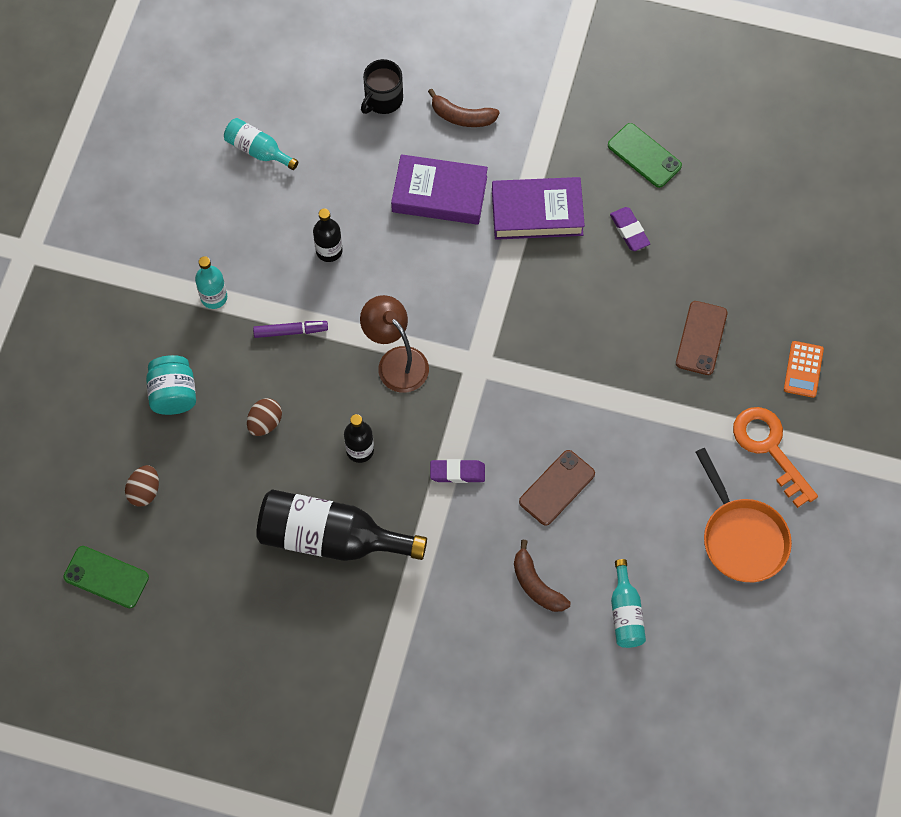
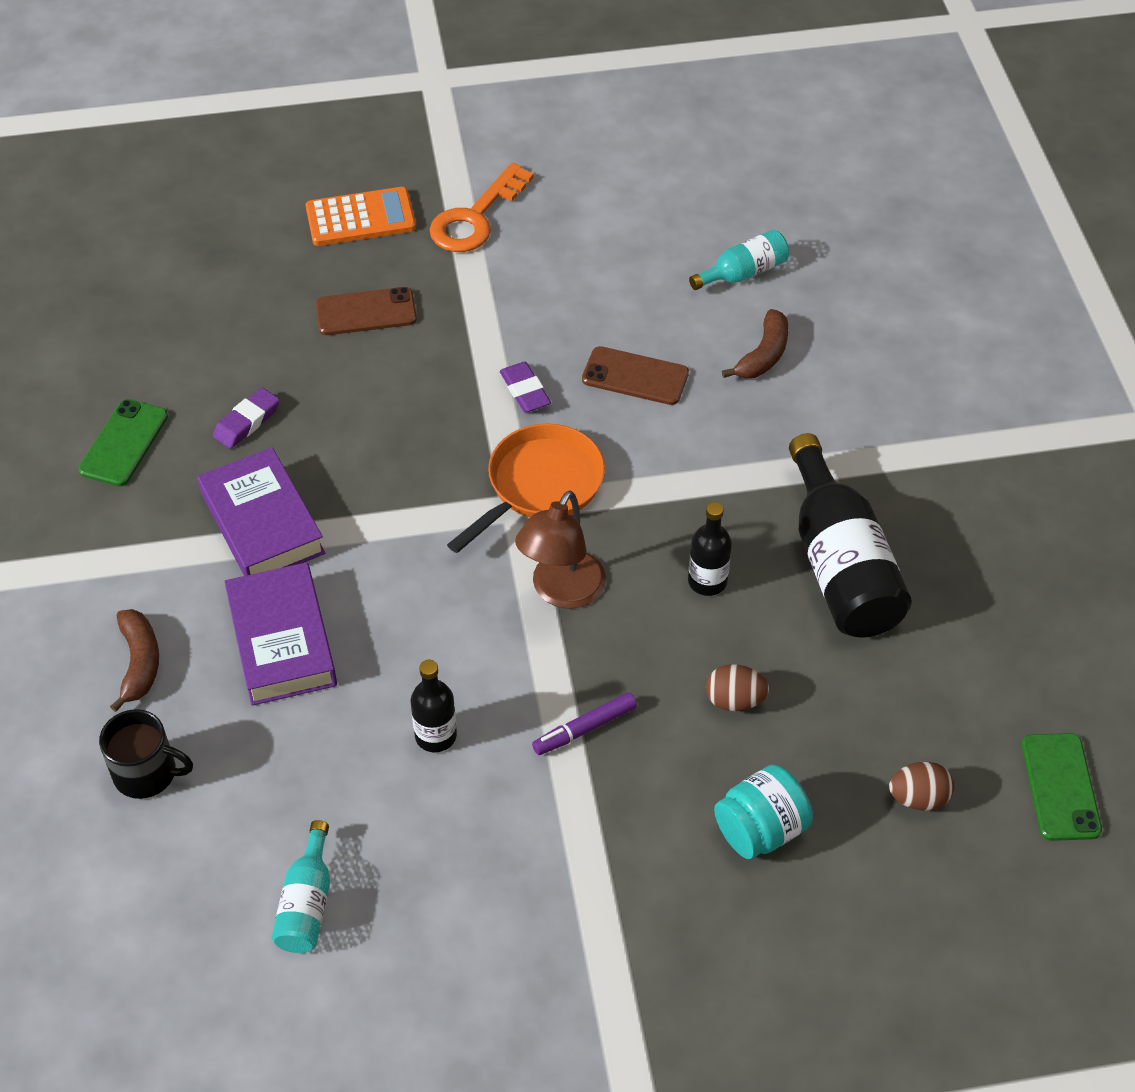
camera: 115 degrees left, 15 degrees down
(214, 297) = (584, 849): turquoise bottle -> none
(290, 331) = (585, 729): purple marker -> purple marker turned 90 degrees counterclockwise
(457, 473) = (675, 473): purple eraser -> purple eraser (525, 391)
(742, 538) = (595, 210): orange pan -> orange pan (540, 486)
(803, 369) = (360, 218): orange calculator -> orange calculator, size x1.50

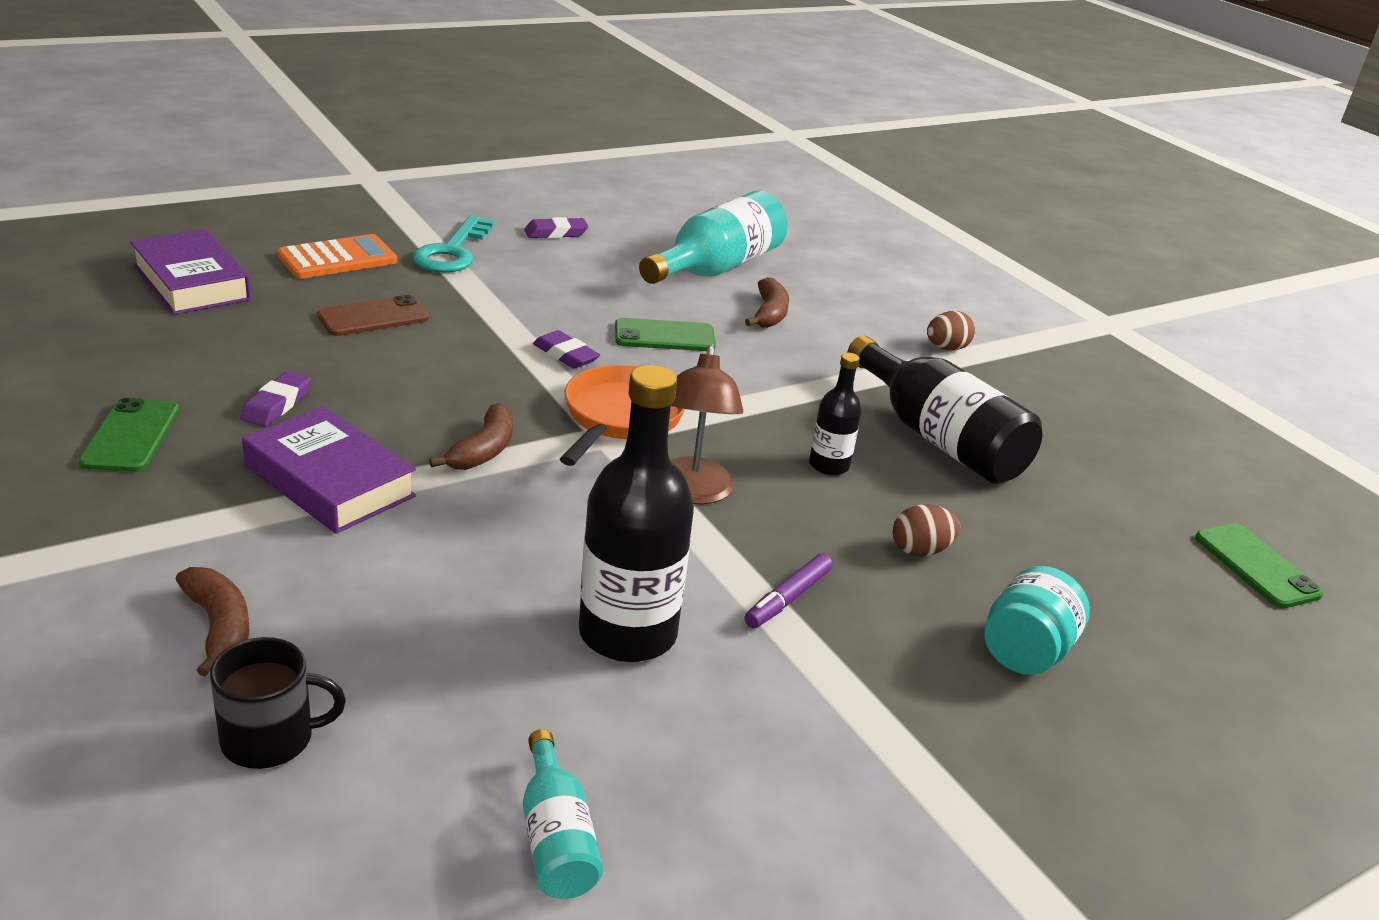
camera: 25 degrees left, 20 degrees down
(282, 641) = (399, 577): purple book -> purple book (192, 282)
(401, 508) = (484, 450): none -> brown banana
(436, 736) = (627, 633): black bottle -> black bottle, size x1.93
(475, 218) = (452, 252): orange key -> turquoise key
(595, 195) = (556, 233): none -> purple eraser
(635, 376) = (664, 336): brown phone -> green phone
(743, 273) = (716, 268): turquoise bottle -> turquoise bottle, size x1.93
(918, 798) = (1147, 597): brown egg -> brown egg (946, 348)

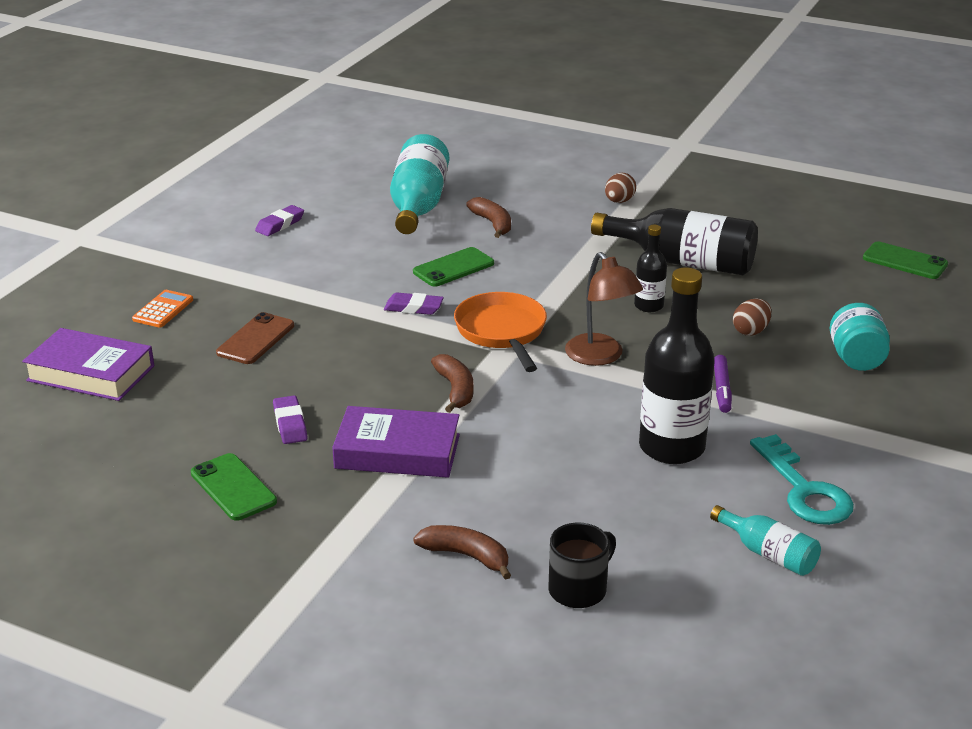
camera: 30 degrees left, 0 degrees up
(337, 259) = (163, 310): orange calculator -> orange calculator, size x0.67
(452, 252) = (233, 269): turquoise key -> turquoise key (804, 490)

